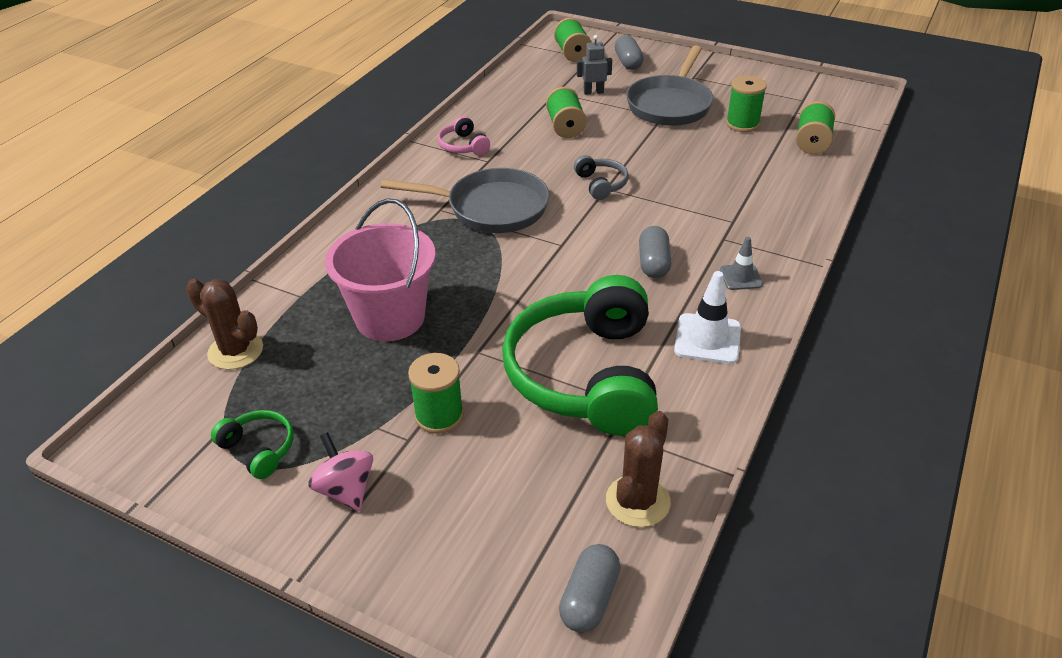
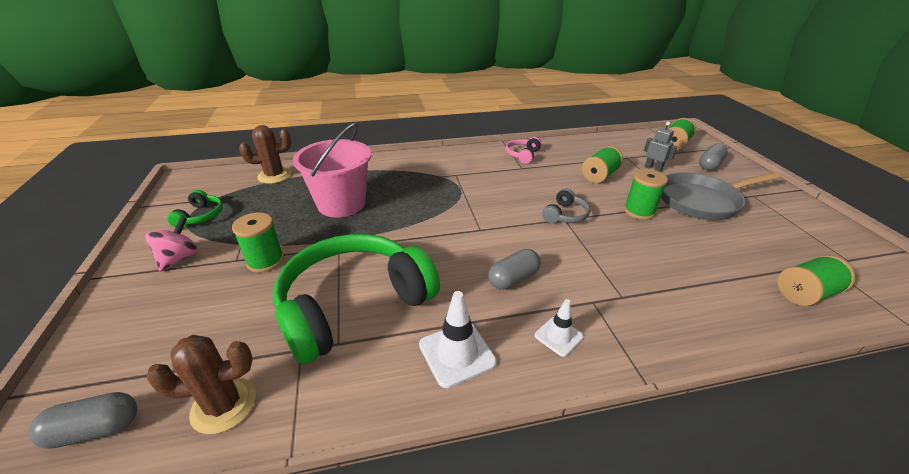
camera: 50 degrees right, 5 degrees down
(235, 351) = (274, 176): brown cactus -> brown cactus turned 75 degrees clockwise
(491, 208) = (480, 189): grey pan -> none
(740, 277) = (558, 336): grey traffic cone -> white traffic cone
(742, 124) = (749, 243): green spool -> green spool (639, 211)

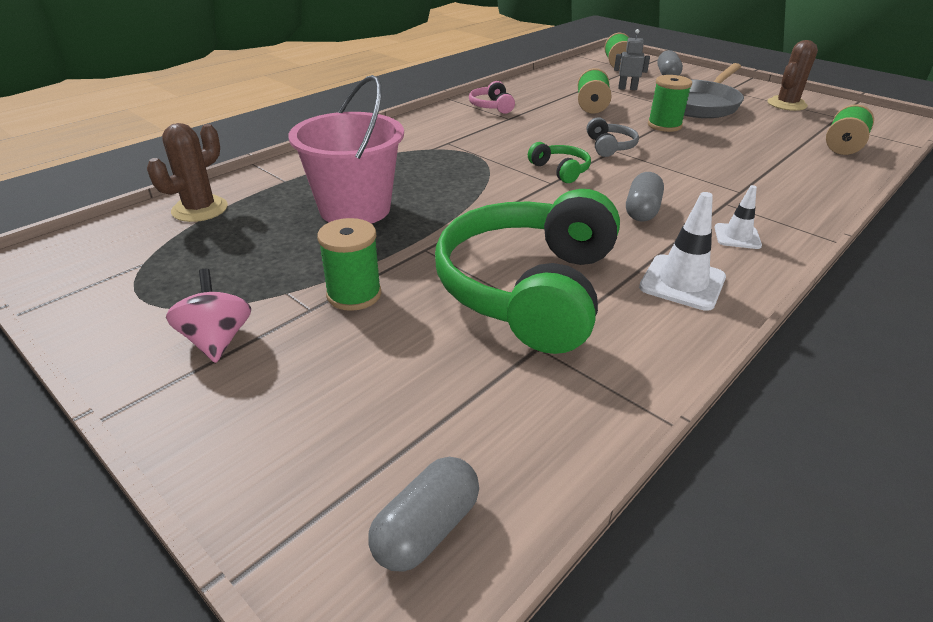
camera: 35 degrees left, 0 degrees up
(201, 216) = (161, 287): green headphones -> green headphones (560, 170)
(224, 405) = (538, 427): brown cactus -> brown cactus (786, 104)

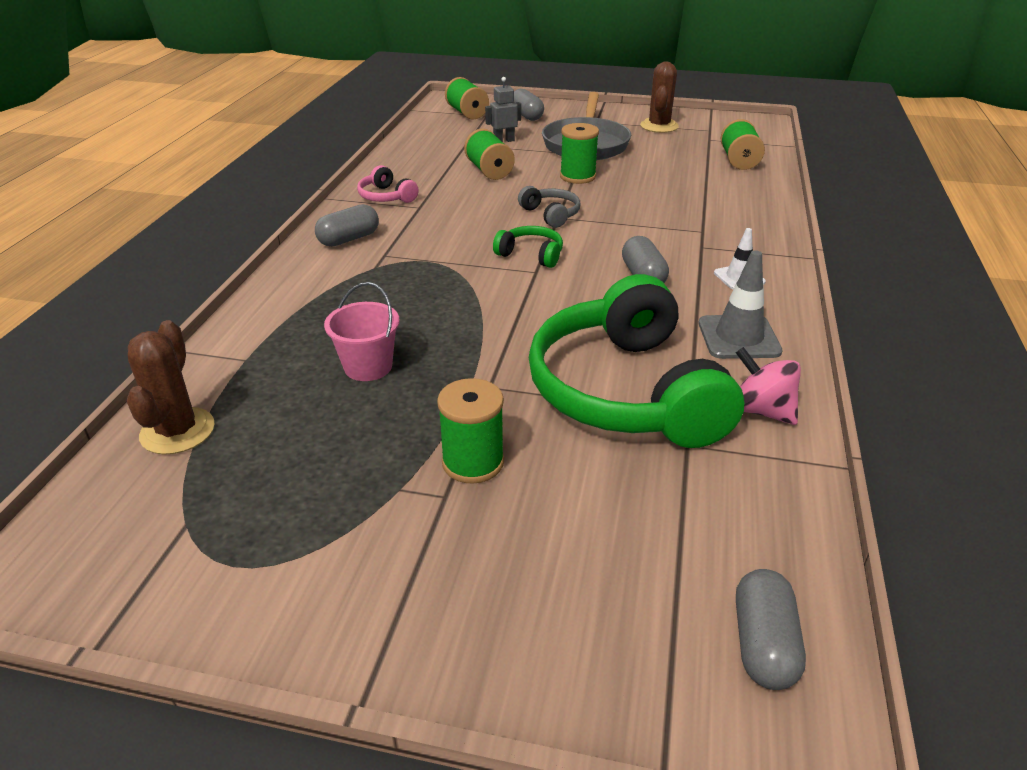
camera: 30 degrees left, 0 degrees up
(217, 340) = (385, 571): pink spinning top -> pink spinning top (761, 410)
(355, 209) = (368, 366): pink bucket -> pink bucket, size x0.56
(434, 127) = (349, 239): none -> grey capsule
(682, 282) = (738, 337): white traffic cone -> grey traffic cone

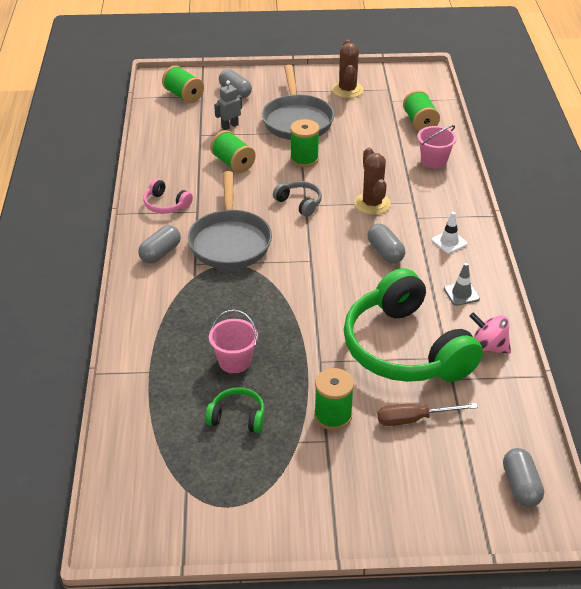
camera: 15 degrees left, 5 degrees up
(177, 431) = (139, 432): brown cactus -> brown cactus (372, 204)
(441, 239) = (230, 241): none -> grey pan
(531, 255) = (301, 245): green headphones -> green headphones (237, 417)
(602, 491) = (414, 419): none -> brown screwdriver
(738, 337) = (461, 294): grey traffic cone -> grey traffic cone, size x0.63
(745, 196) = (434, 161): none -> pink bucket

